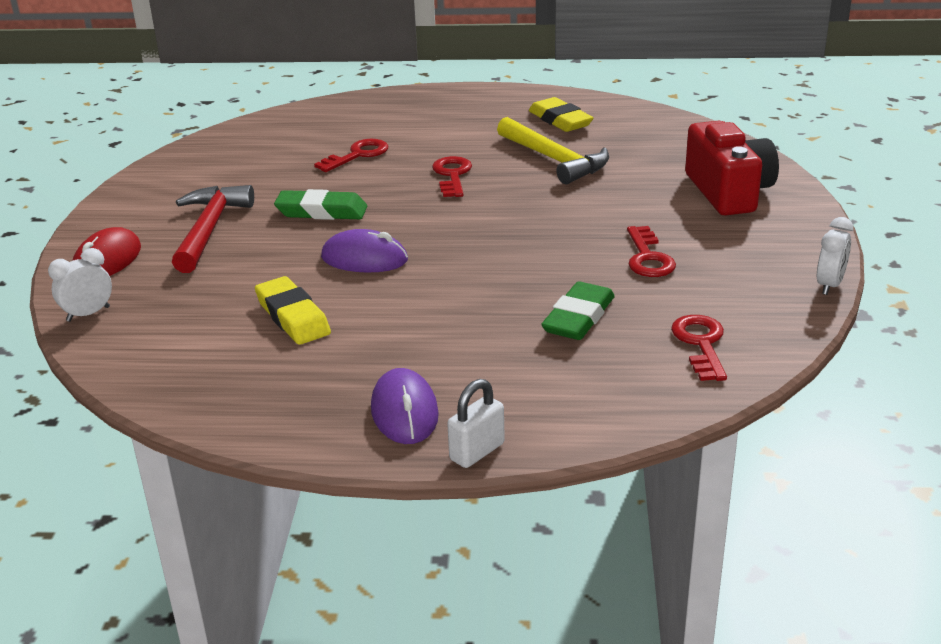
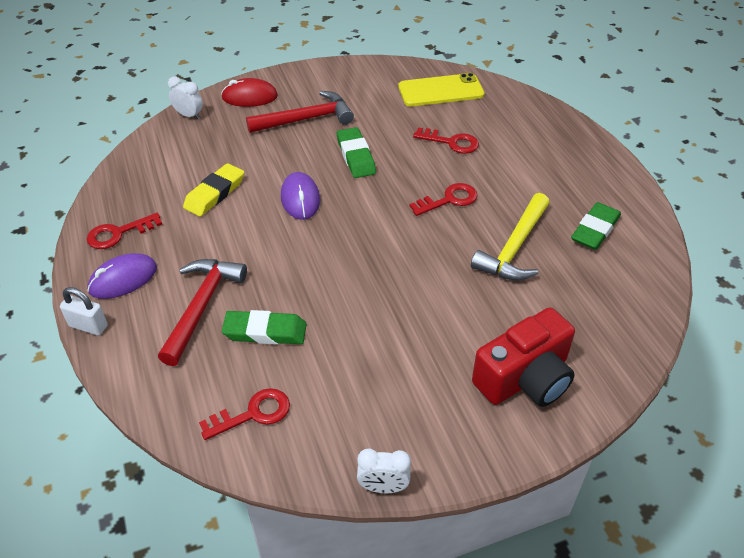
camera: 65 degrees right, 15 degrees up
(257, 142) = (441, 91): none -> yellow phone
(505, 355) = (202, 307): none -> red hammer
(560, 120) = (595, 230): yellow eraser -> green eraser
(648, 258) = (374, 350): red key -> red key (118, 233)

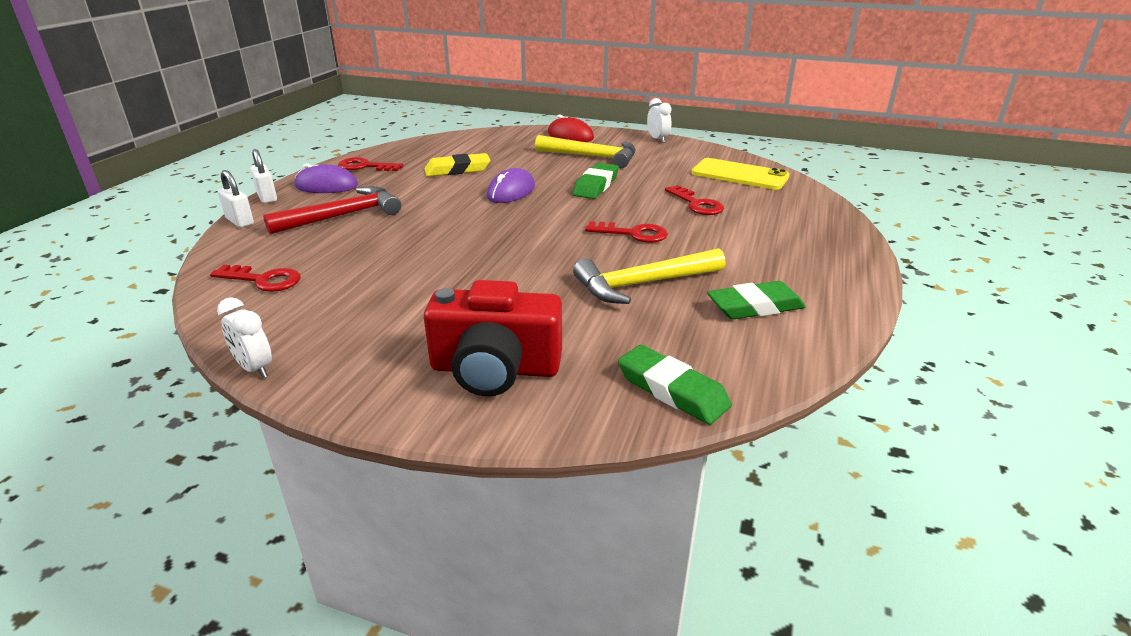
camera: 40 degrees right, 15 degrees down
(115, 369) = (240, 221): none -> white padlock
(189, 115) = (511, 132): white clock -> white clock (657, 139)
(265, 331) = (355, 244): green eraser -> green eraser (672, 390)
(306, 119) = (592, 157): red hammer -> yellow hammer

